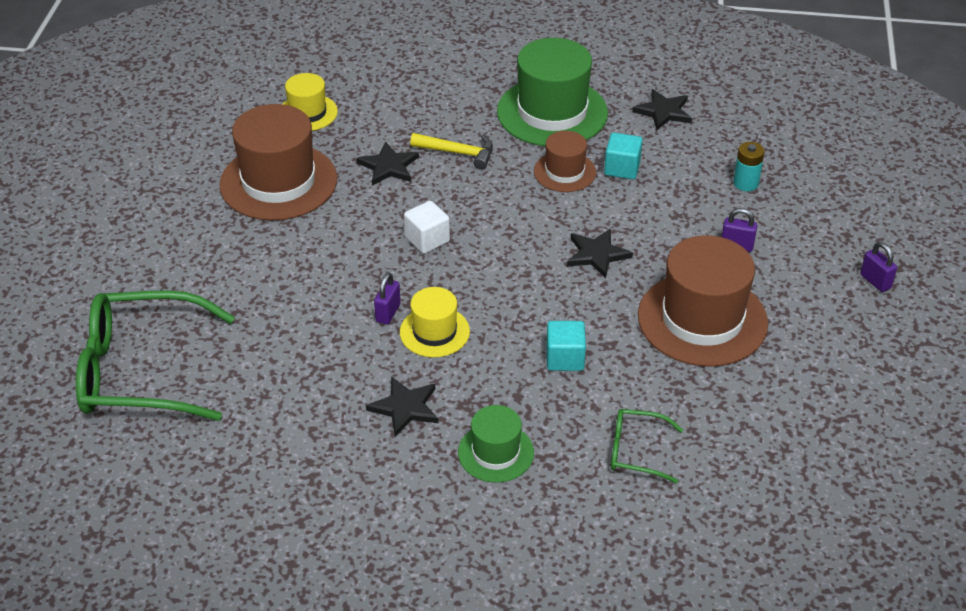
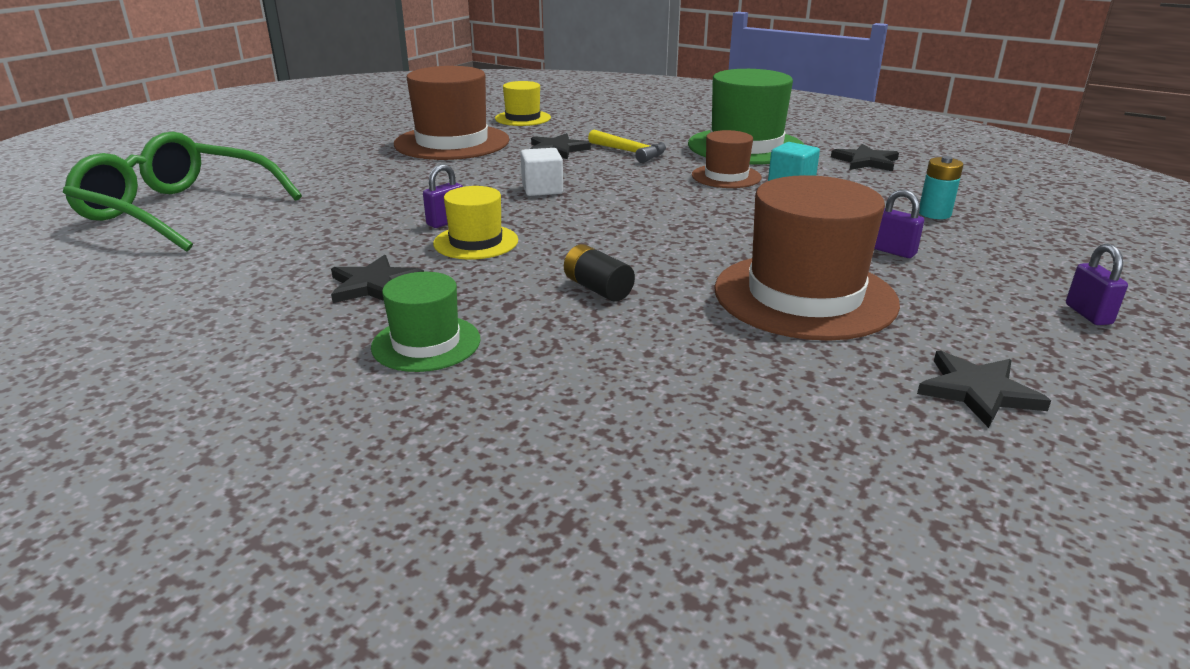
camera: 25 degrees right, 15 degrees down
(565, 358) = (598, 289): turquoise cube -> black battery
(597, 254) = (712, 227): black star -> black star (978, 391)
(636, 451) = (608, 389): green glasses -> none

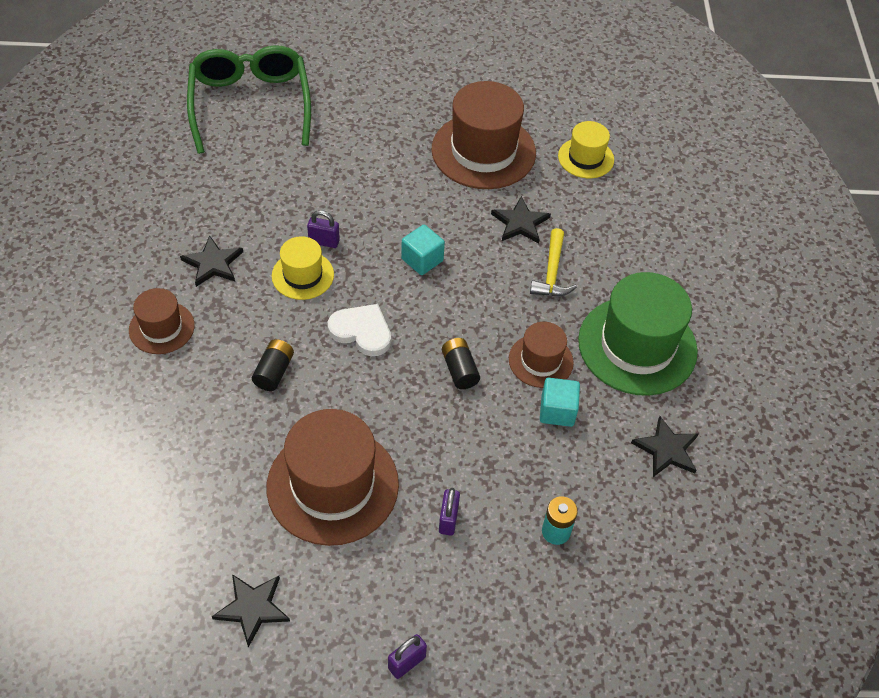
camera: 55 degrees right, 25 degrees up
(426, 343) = (161, 328): green hat -> brown hat
(542, 189) = (422, 260): white cube -> turquoise cube
(598, 233) = (361, 331): none -> white heart
(702, 206) = (459, 370): none -> black battery

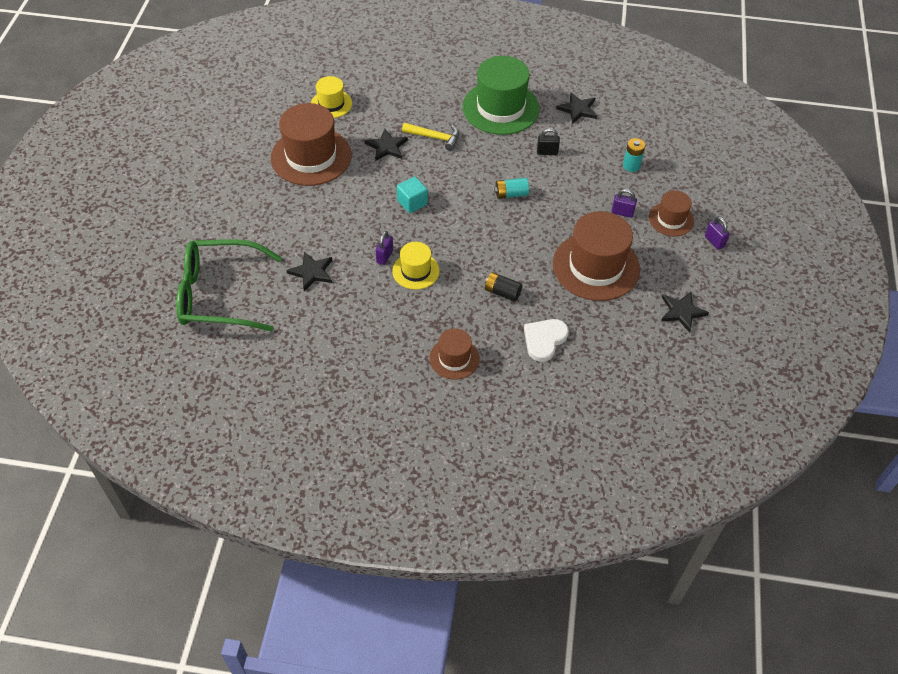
camera: 80 degrees left, 0 degrees up
(213, 263) = (395, 325): black star -> black star (312, 272)
(361, 331) = (472, 241): white heart -> white heart (544, 340)
(459, 370) = (511, 194): black battery -> turquoise battery
(540, 361) = (507, 154): brown hat -> brown hat (671, 219)
(557, 411) = (547, 152): turquoise cube -> black padlock

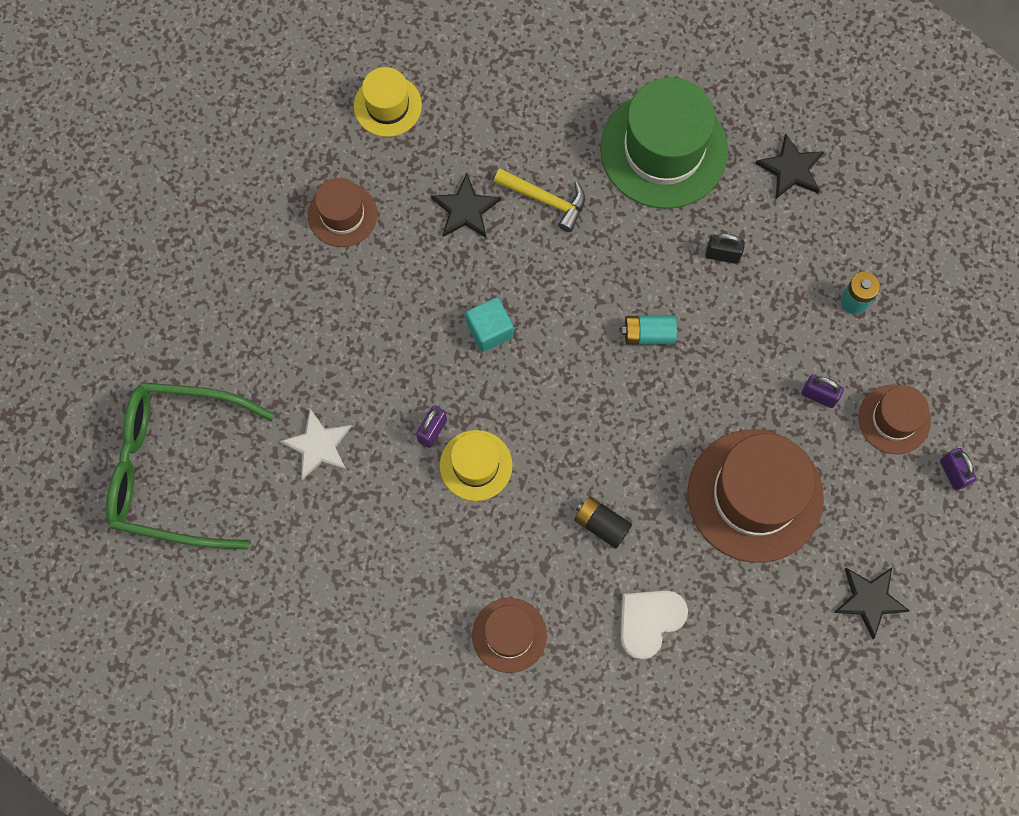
camera: 10 degrees right, 20 degrees up
(311, 156) = (342, 214): brown hat -> brown hat, size x0.54
(312, 272) = (318, 446): black star -> white star

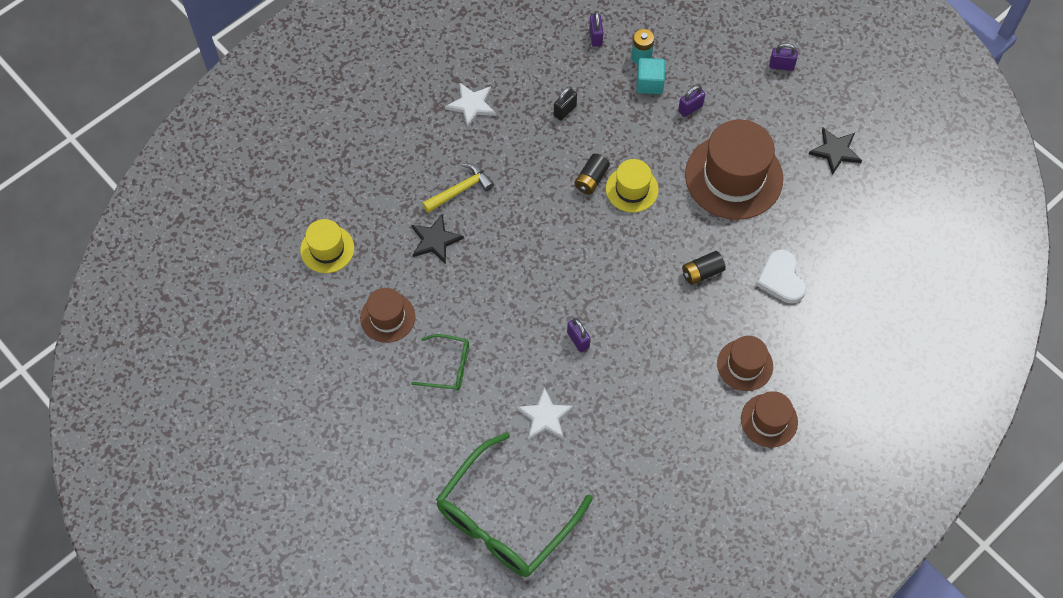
camera: 60 degrees left, 10 degrees down
(320, 310) = (448, 366): none -> green glasses
(476, 465) = (618, 326): yellow hat -> yellow hat (632, 189)
(489, 330) = (530, 269): turquoise cube -> turquoise cube (649, 83)
(648, 334) = (591, 179): turquoise battery -> black battery
(663, 149) = (472, 105): green hat -> white star
(791, 169) = (532, 44): black star -> none
(848, 234) = (595, 37): none -> purple padlock
(894, 419) = (729, 77): brown hat -> brown hat (769, 420)

